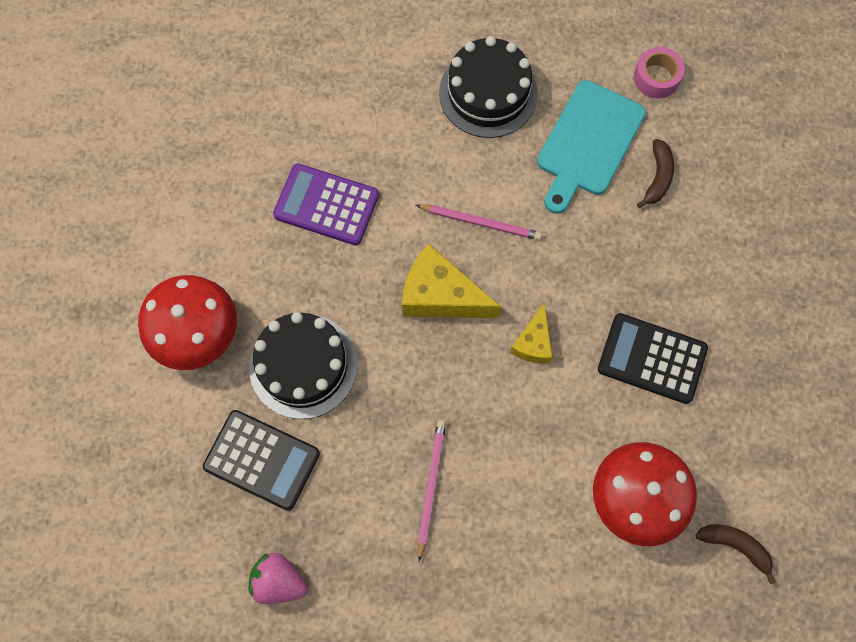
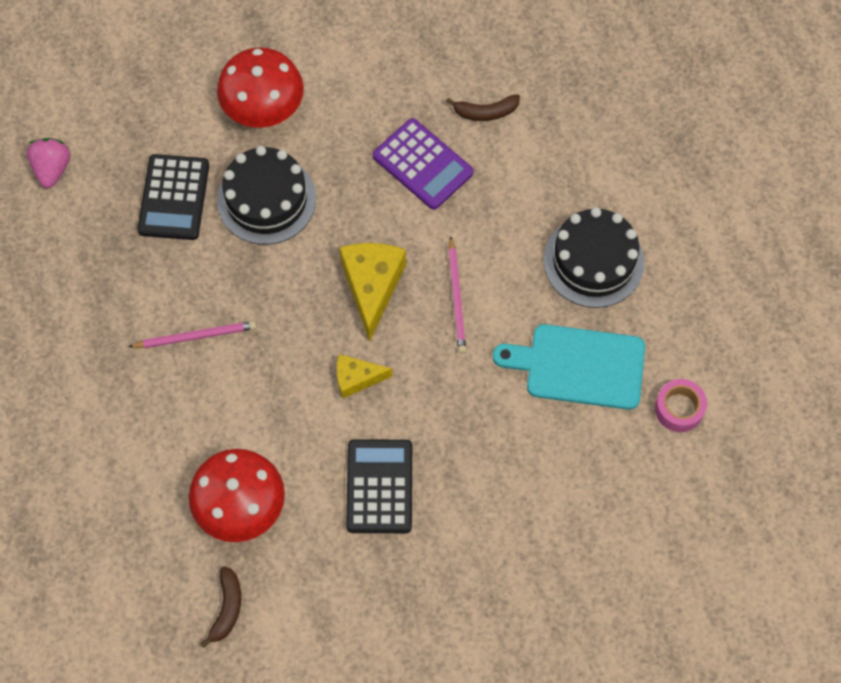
camera: 70 degrees right, 5 degrees down
(279, 581) = (79, 247): pink strawberry -> pink strawberry (52, 169)
(326, 205) = (422, 165): purple calculator -> purple calculator turned 135 degrees clockwise
(657, 177) = (568, 440): brown banana -> brown banana (485, 112)

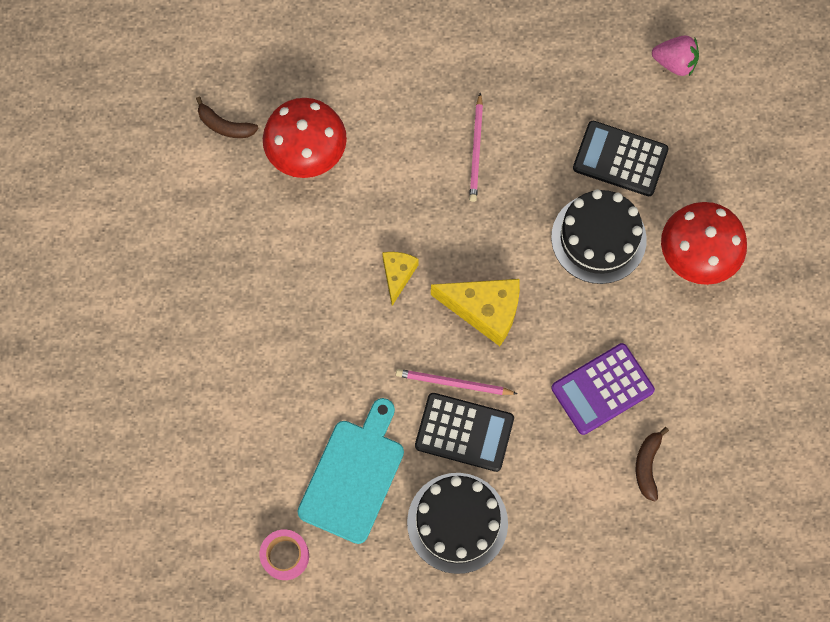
camera: 105 degrees right, 5 degrees up
(379, 486) = (291, 270): black calculator -> black calculator (464, 432)

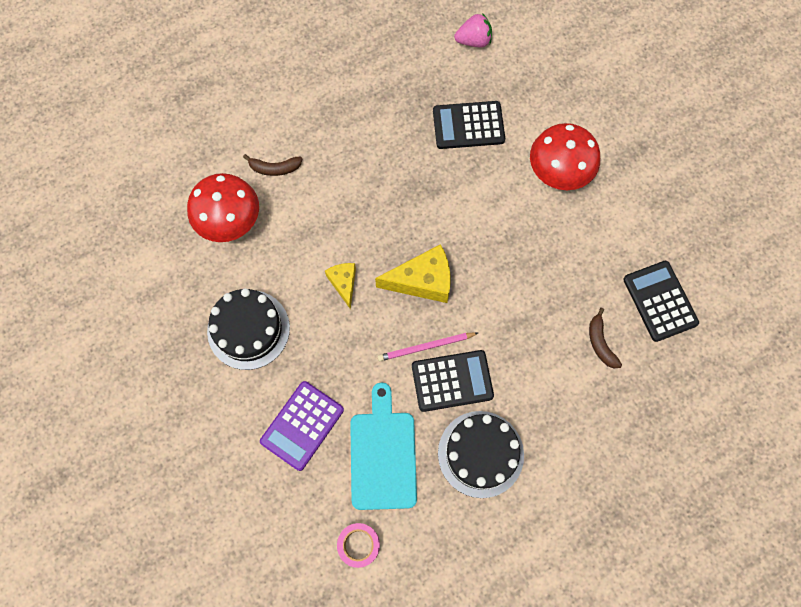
camera: 25 degrees left, 0 degrees up
(225, 126) = (154, 227): brown banana -> brown banana (274, 168)
(476, 150) = (358, 164): pink pencil -> none
(598, 238) = (481, 190): black cake -> black cake (248, 329)
(602, 389) = (539, 300): purple calculator -> purple calculator (302, 425)
(738, 450) = (660, 301): none -> black calculator

